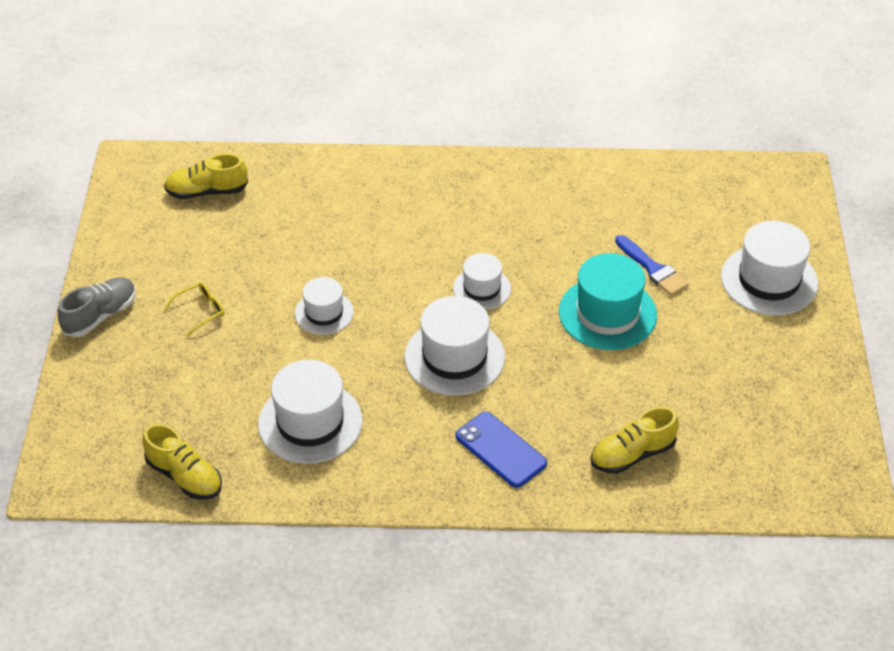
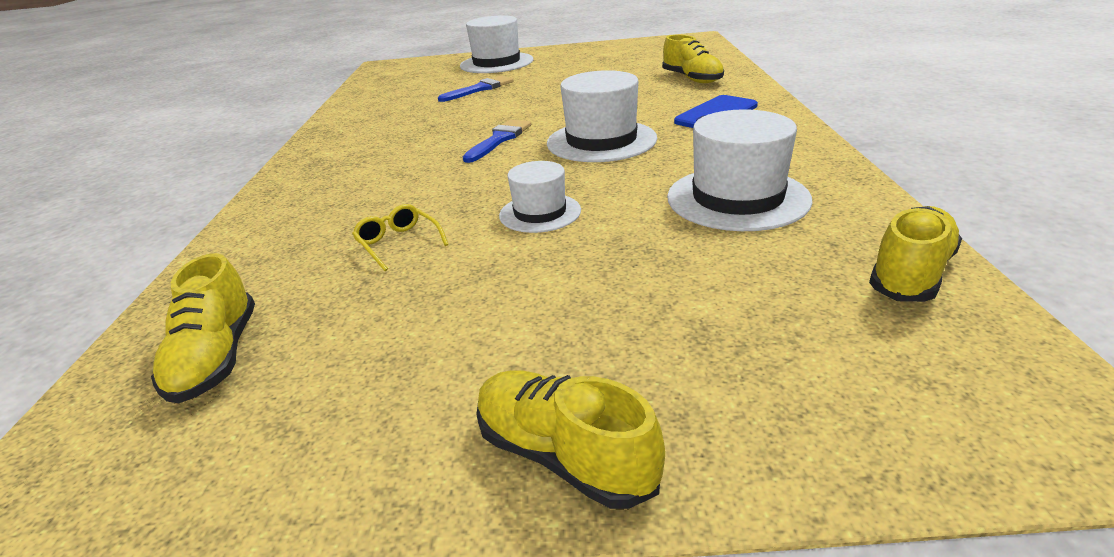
camera: 90 degrees left, 15 degrees down
(100, 316) = (564, 456): grey shoe -> yellow shoe
(201, 311) = (542, 315): yellow glasses -> yellow glasses (398, 243)
(482, 288) = (499, 139): white hat -> blue brush
(607, 313) = (533, 97): turquoise hat -> none

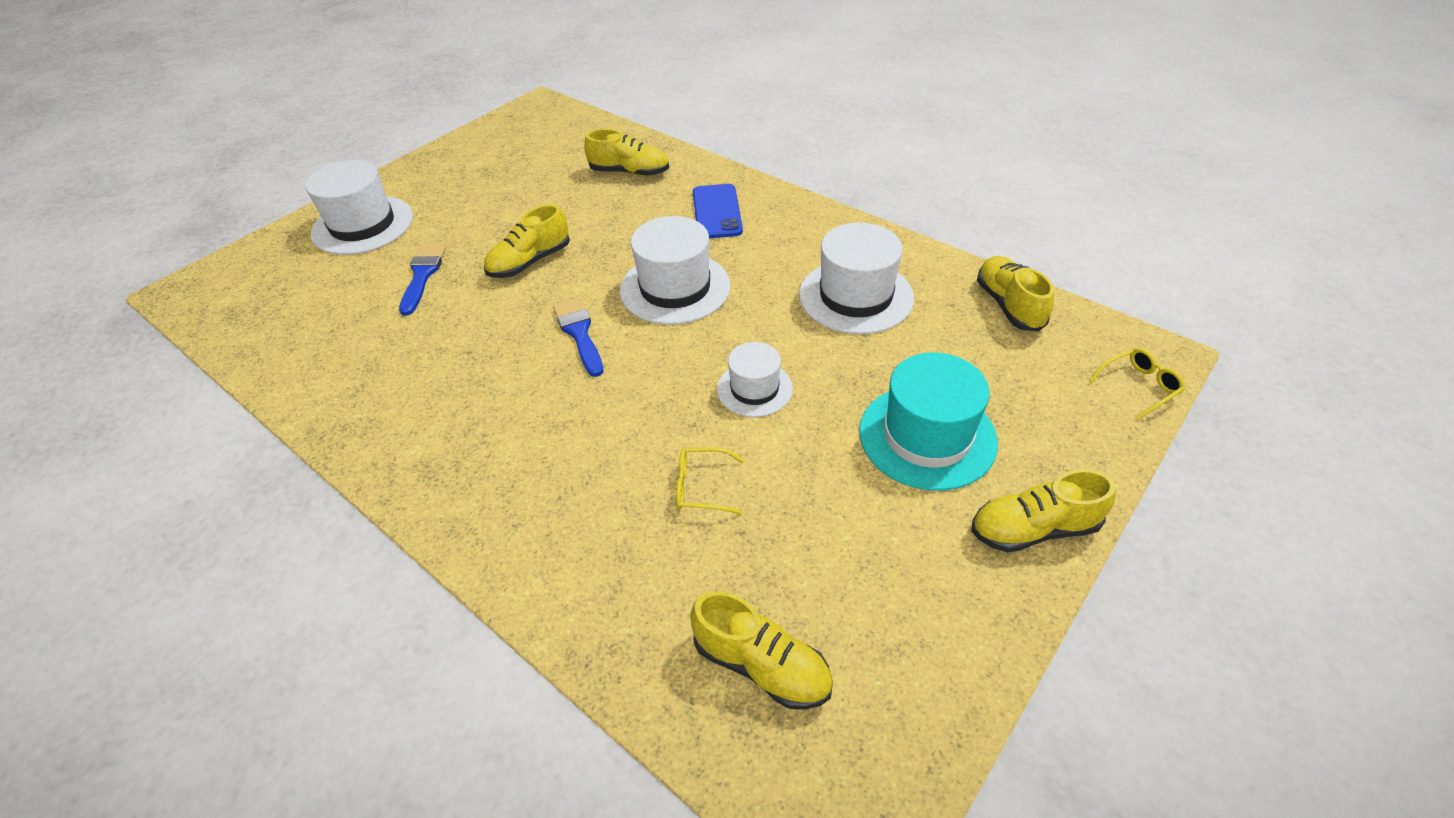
camera: 50 degrees left, 15 degrees up
(542, 101) = (530, 262): none -> yellow shoe
(610, 316) = (927, 436): none -> turquoise hat
(988, 441) = (1139, 386): none -> yellow glasses

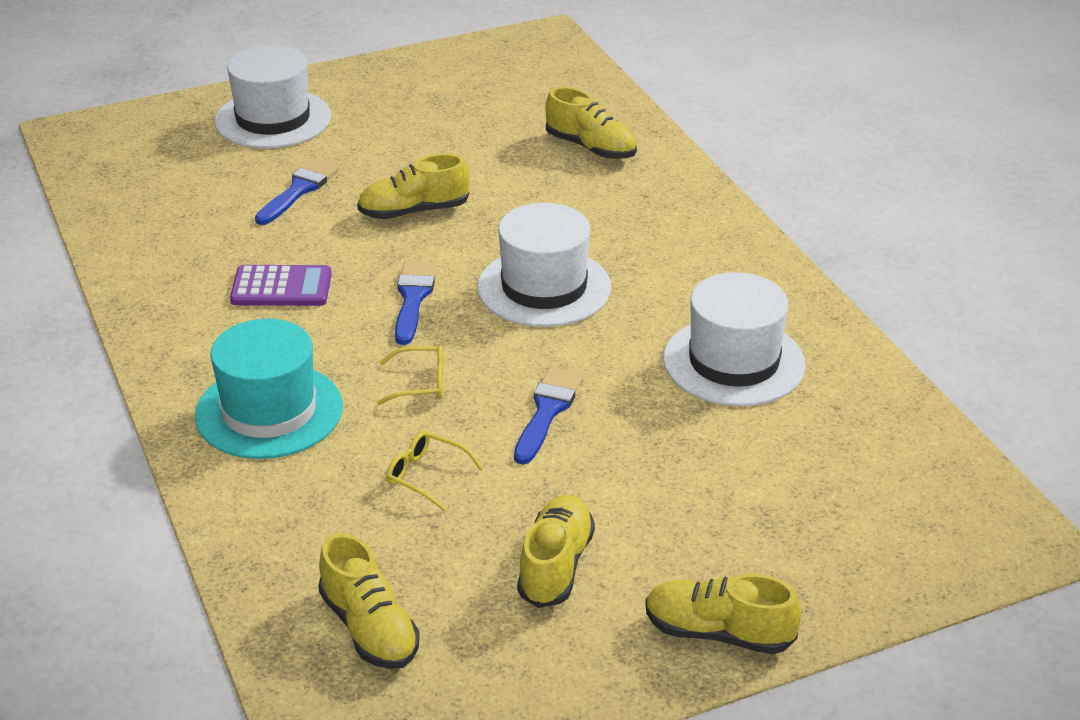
camera: 25 degrees right, 10 degrees down
(461, 363) = (281, 287): none -> purple calculator
(717, 212) = (654, 222): blue phone -> none
(754, 389) = (547, 411): white hat -> blue brush
(927, 436) = (687, 517): turquoise hat -> turquoise hat (269, 411)
(1008, 305) = (902, 431): yellow shoe -> yellow shoe (555, 565)
(1139, 386) = (971, 560): yellow glasses -> yellow glasses (421, 383)

